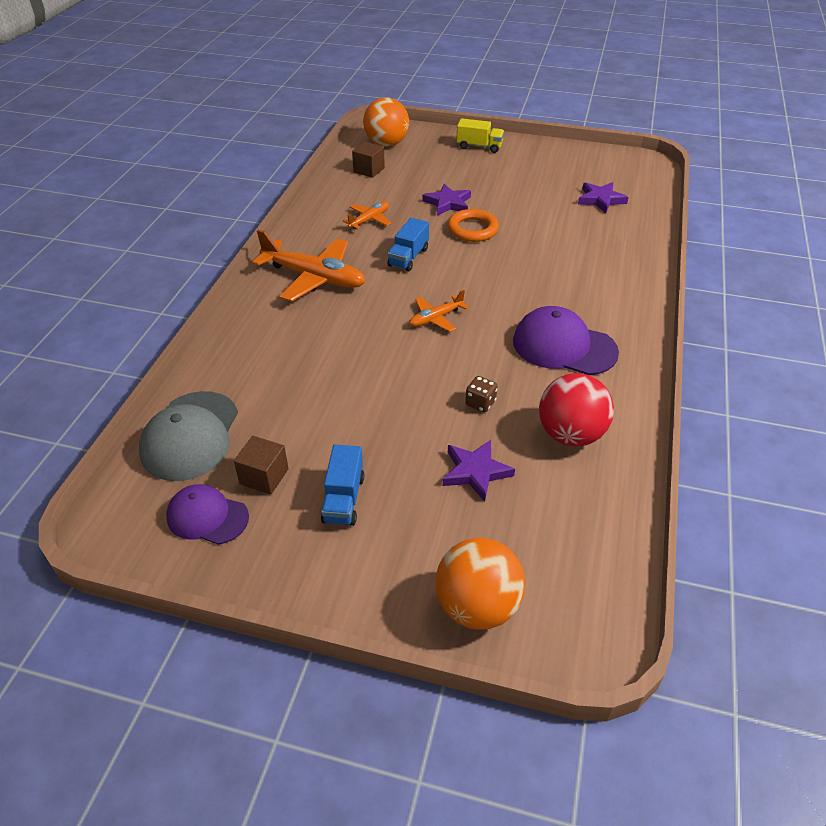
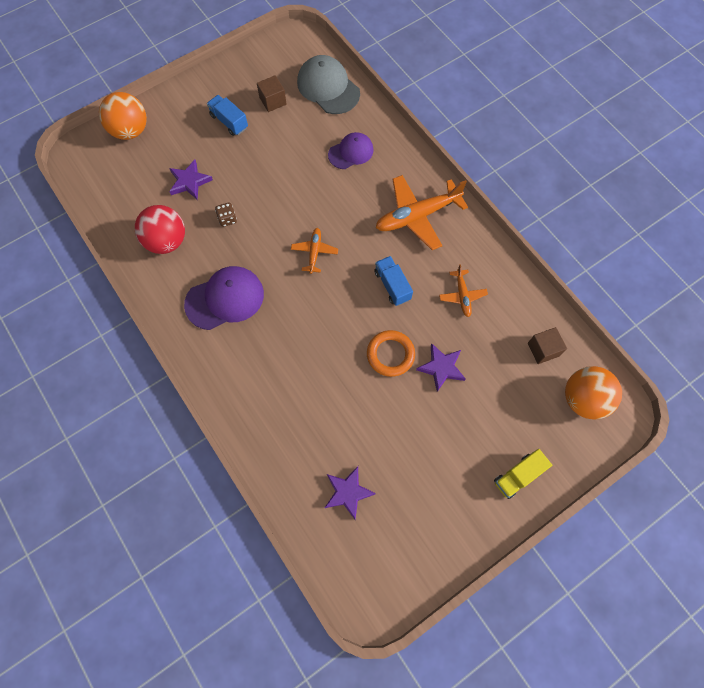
camera: 130 degrees right, 25 degrees up
(207, 517) = (270, 70): purple cap -> purple cap (351, 152)

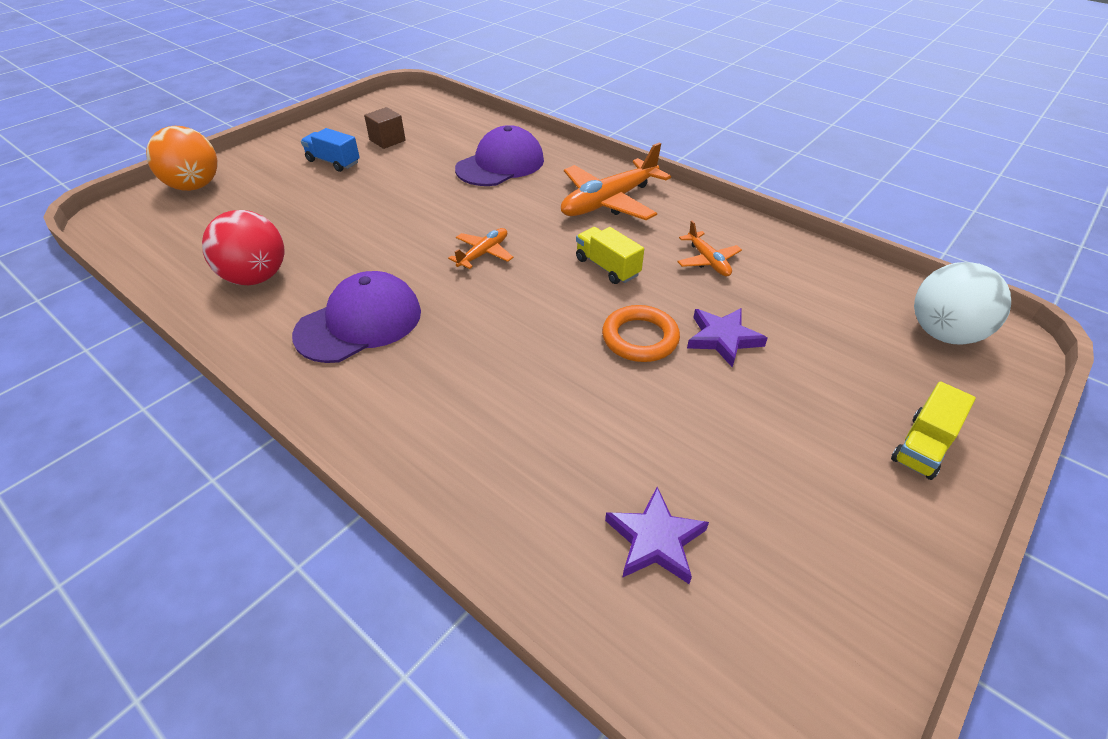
camera: 15 degrees left, 25 degrees down
(189, 182) = (285, 217): purple star -> none
(227, 219) = (347, 242): brown dice -> none
(314, 252) = (483, 253): orange plane -> orange plane turned 45 degrees clockwise
(328, 87) = (453, 123): grey cap -> none
(351, 152) = (500, 164): purple cap -> purple cap, size x1.55
(392, 285) = (607, 267): blue truck -> yellow truck
(543, 349) = (850, 293): brown cube -> none
(583, 399) = (943, 333): orange ball -> white ball

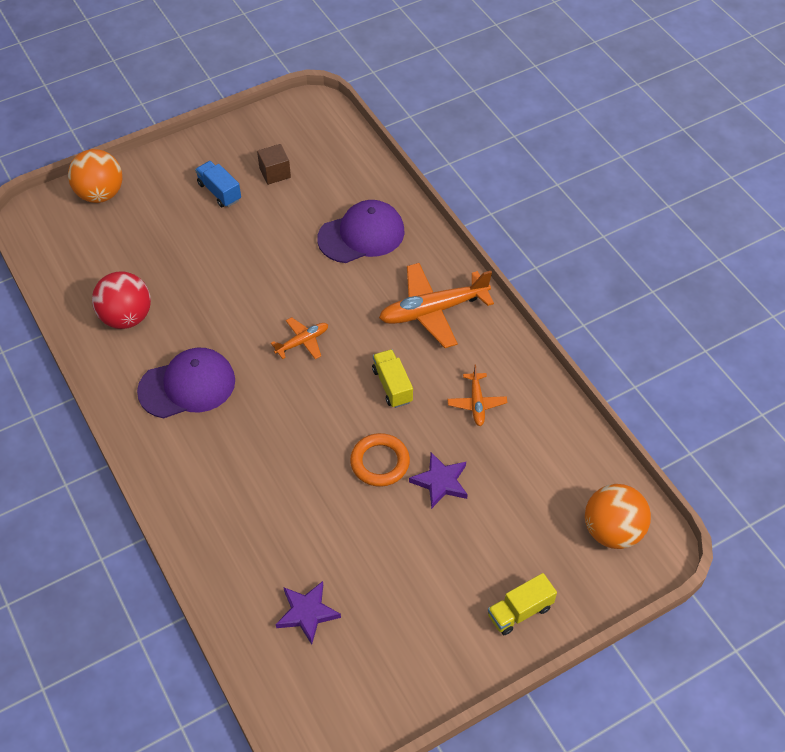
camera: 20 degrees right, 10 degrees up
(943, 333) = (612, 531): white ball -> orange ball

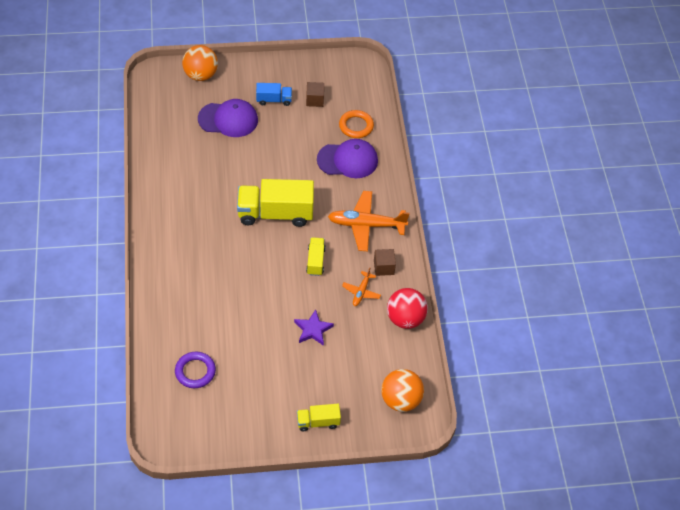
camera: 20 degrees right, 0 degrees up
(126, 317) = (179, 158): red ball -> red ball (405, 318)
(187, 386) = (193, 214): purple cap -> purple cap (228, 119)
(219, 192) = (274, 100): blue truck -> blue truck turned 105 degrees clockwise
(302, 342) = (275, 213): orange plane -> yellow truck
(307, 613) = (195, 371): purple star -> purple ring
(380, 462) = (283, 304): orange ring -> orange ring (356, 126)
(487, 358) = (383, 267): none -> brown cube

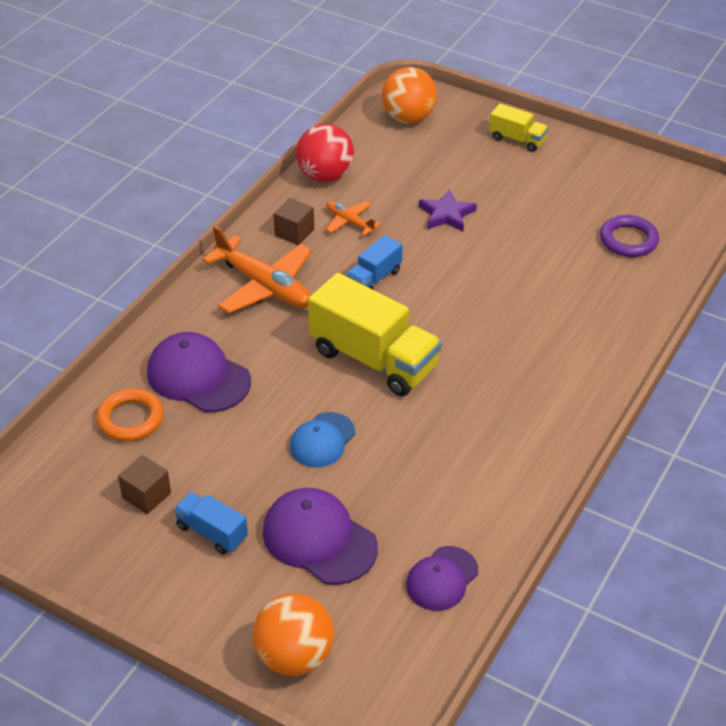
camera: 140 degrees left, 10 degrees down
(165, 130) = (442, 579): none -> purple cap
(264, 161) = (322, 440): none -> blue cap
(315, 261) = (374, 278): yellow truck -> blue truck
(361, 292) = (349, 222): orange plane -> orange plane turned 105 degrees counterclockwise

